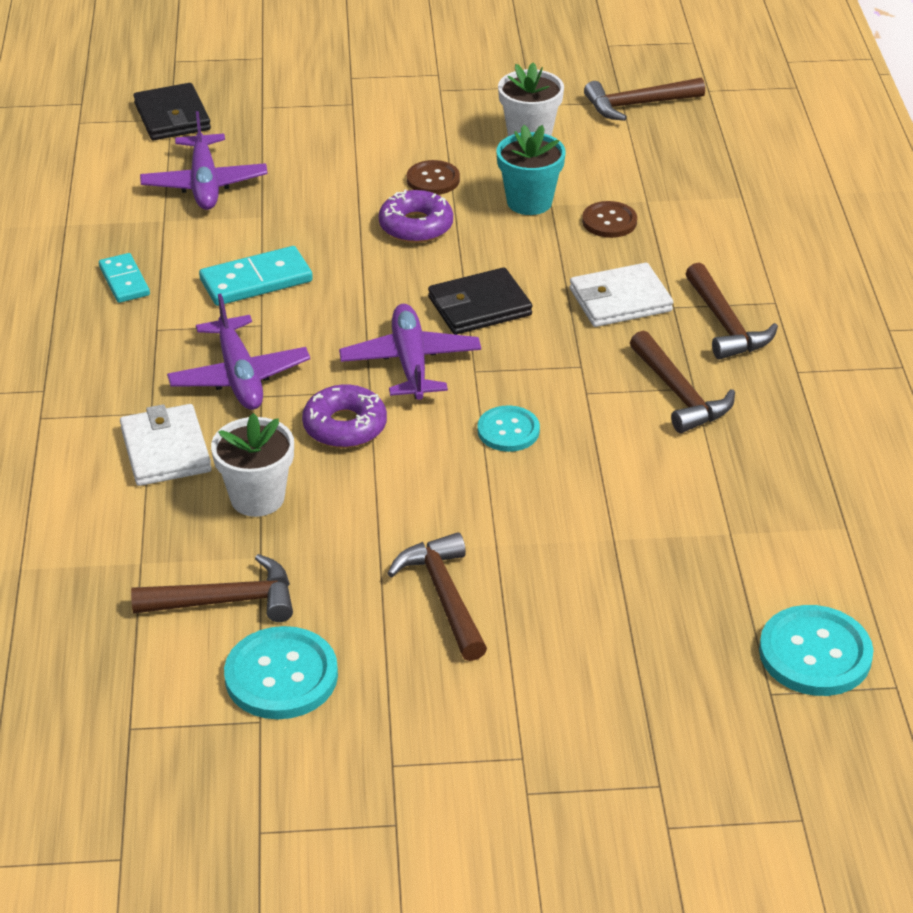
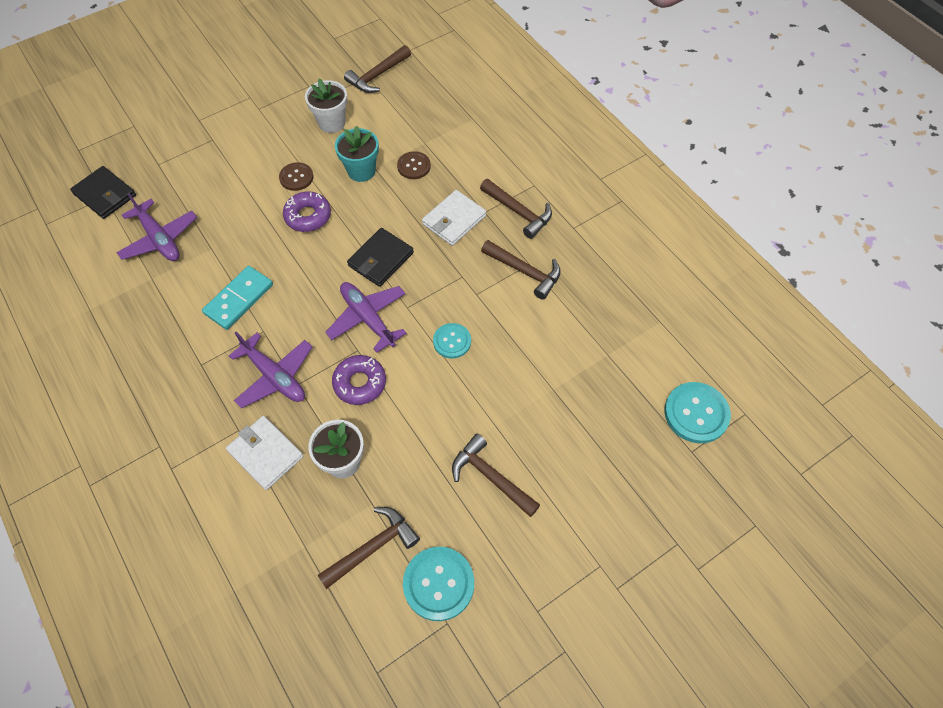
camera: 30 degrees left, 20 degrees up
(124, 281) = (156, 337): turquoise domino -> none

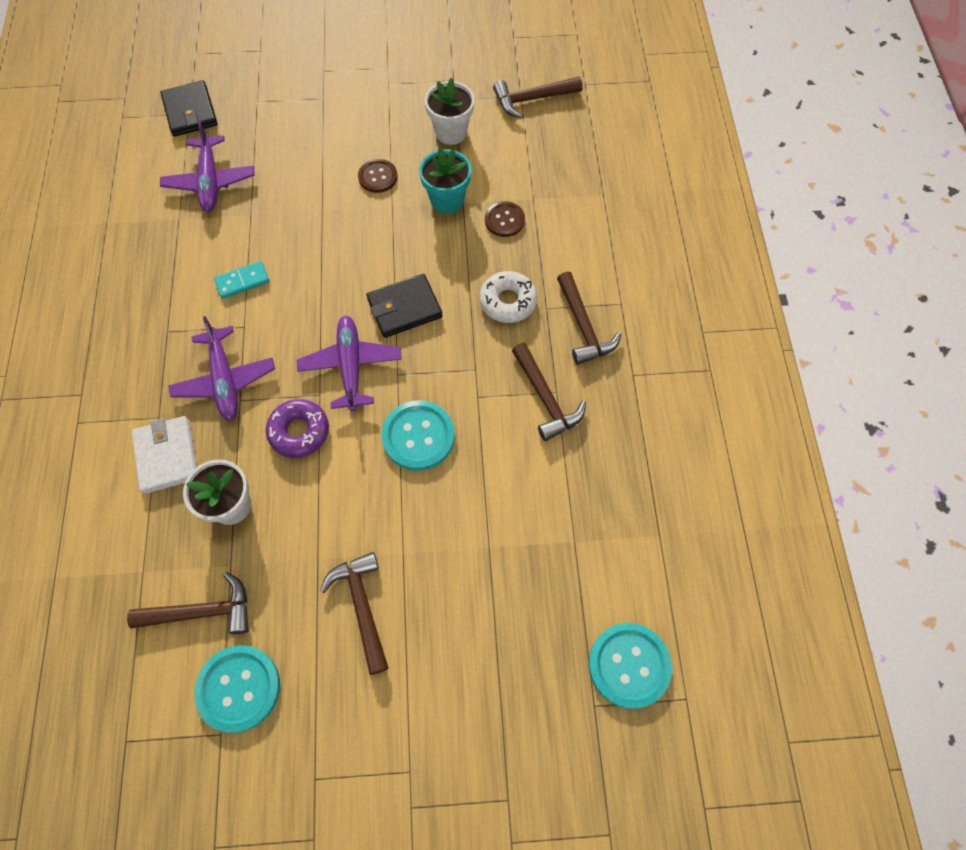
camera: 30 degrees right, 5 degrees up
(239, 299) = (242, 281): turquoise domino -> turquoise domino, size x0.66
(308, 216) = (362, 225): purple donut -> none
(452, 341) = (418, 436): turquoise button -> turquoise button, size x1.59
(454, 220) = (508, 301): white wallet -> white donut

